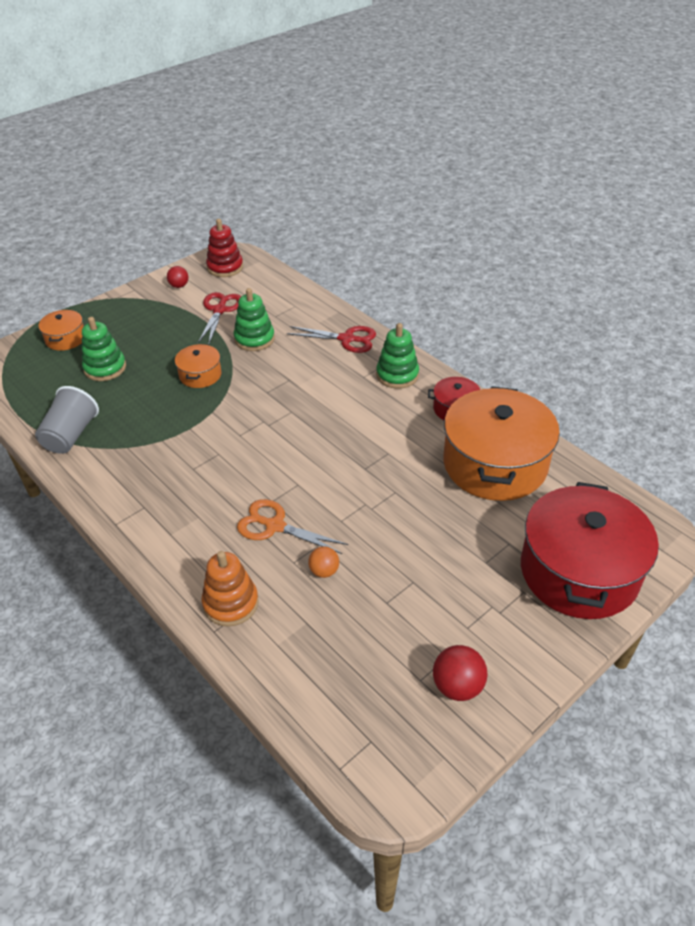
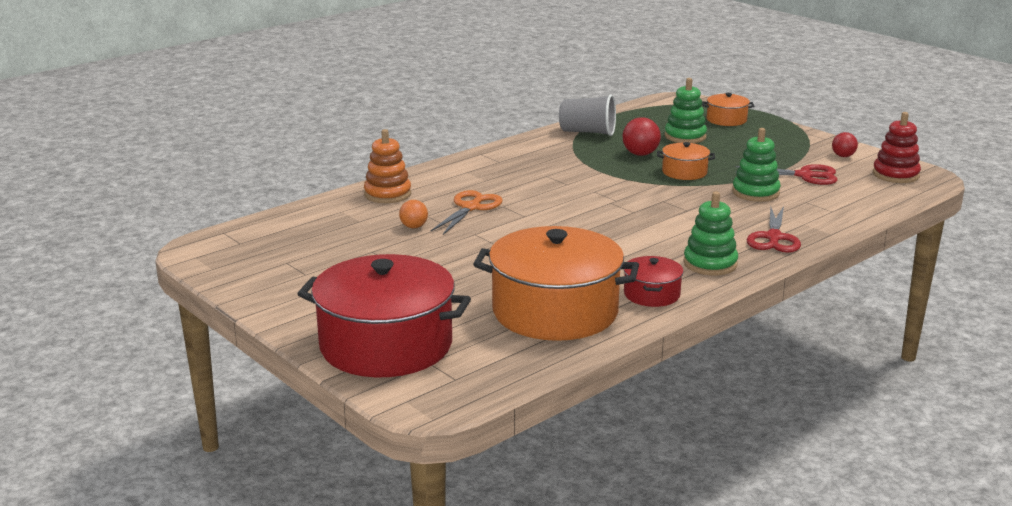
camera: 90 degrees right, 20 degrees down
(457, 686) = (274, 276): red ball -> red ball (640, 154)

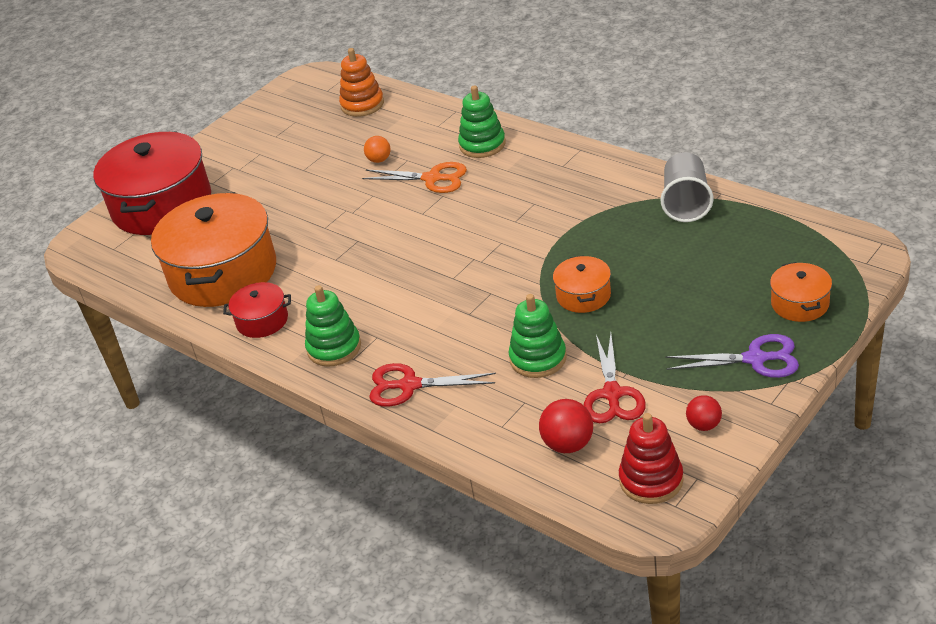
camera: 85 degrees right, 15 degrees up
(387, 194) = (449, 127): orange stacking toy -> orange stacking toy (362, 105)
(640, 154) = (629, 254): red ball -> red ball (568, 444)
(685, 136) = (711, 278): green stacking toy -> green stacking toy (482, 145)
(779, 136) = (756, 359): none -> purple scissors

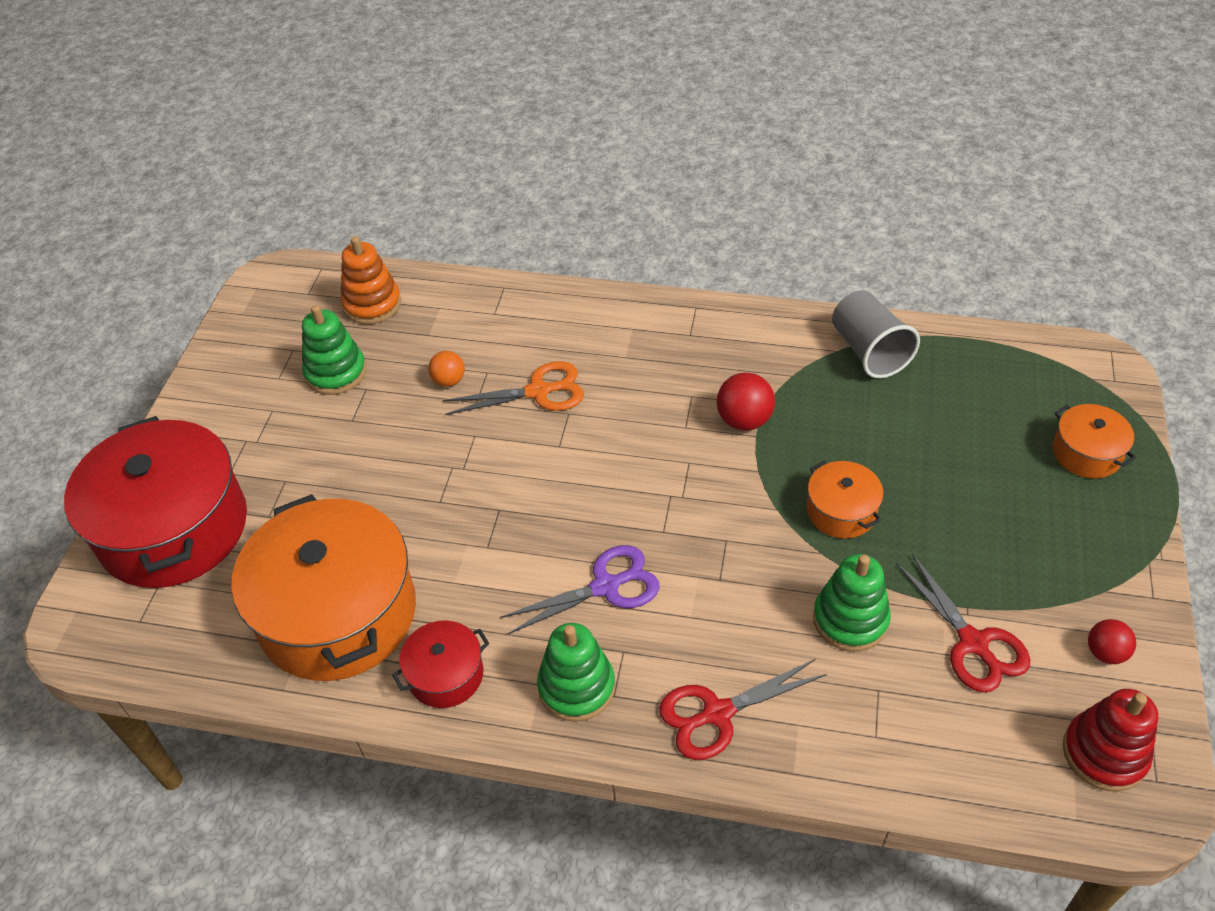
camera: 30 degrees left, 10 degrees up
(482, 145) = (570, 328): green stacking toy -> green stacking toy (336, 372)
(568, 444) = (974, 735): red ball -> red ball (744, 420)
(756, 359) = (1094, 541): purple scissors -> purple scissors (606, 586)

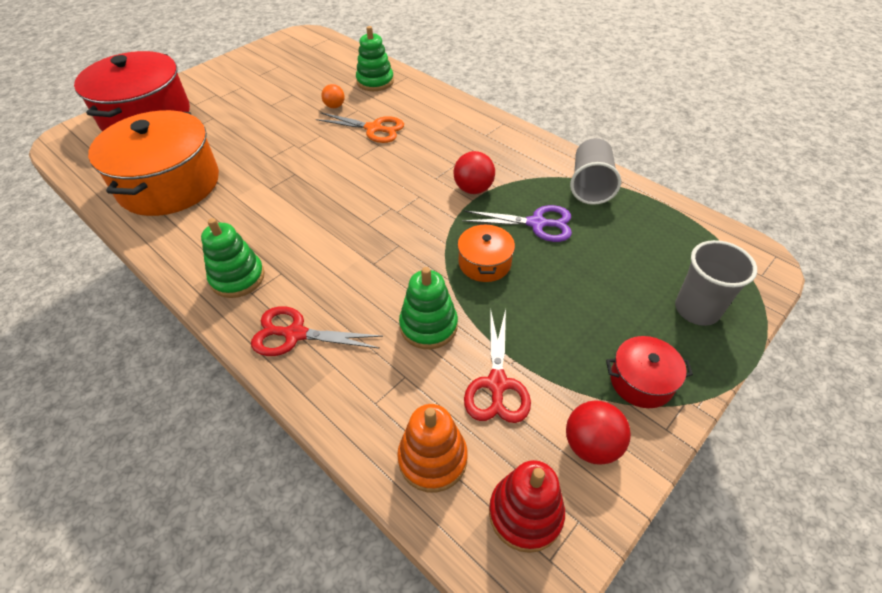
camera: 30 degrees right, 0 degrees up
(336, 372) = (286, 82): green stacking toy -> green stacking toy (375, 82)
(372, 304) = (335, 61): orange stacking toy -> orange stacking toy (432, 458)
(446, 675) = (183, 237): red pot -> red pot (641, 381)
(606, 586) = (307, 236): purple scissors -> purple scissors (537, 224)
(1086, 453) = (697, 309): orange pot -> grey cup
(1105, 652) = (591, 445): red ball -> red ball, size x1.53

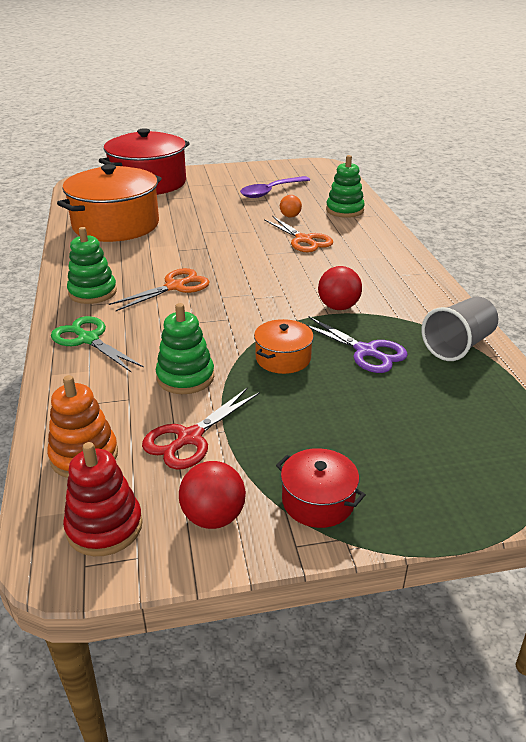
camera: 35 degrees right, 15 degrees down
(287, 83) = (271, 192): none -> purple spoon
(295, 334) = (88, 339): red scissors -> green scissors
(313, 232) = (175, 286): none -> orange scissors
(697, 309) = (449, 480): grey cup -> none

